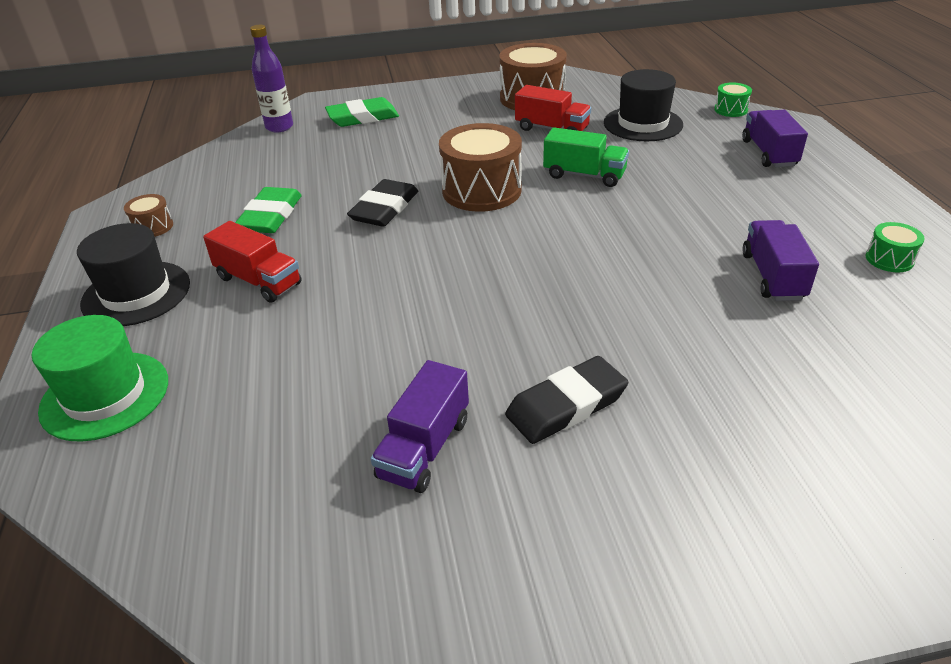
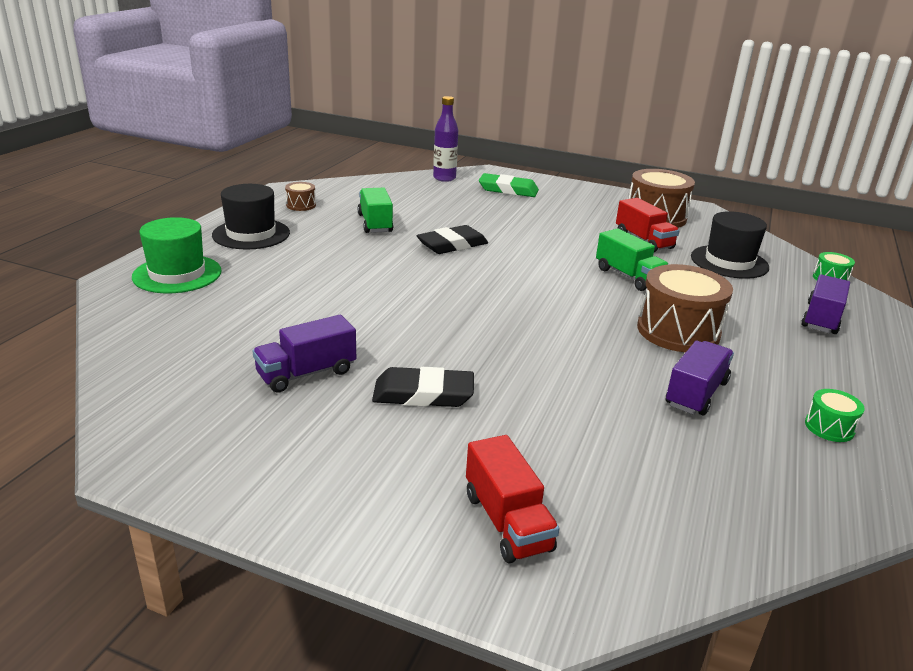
camera: 30 degrees right, 10 degrees down
(259, 281) = (324, 253): red truck -> red truck (507, 522)
(270, 216) = (375, 223): green eraser -> green truck
(481, 190) = (534, 258): brown drum -> brown drum (678, 331)

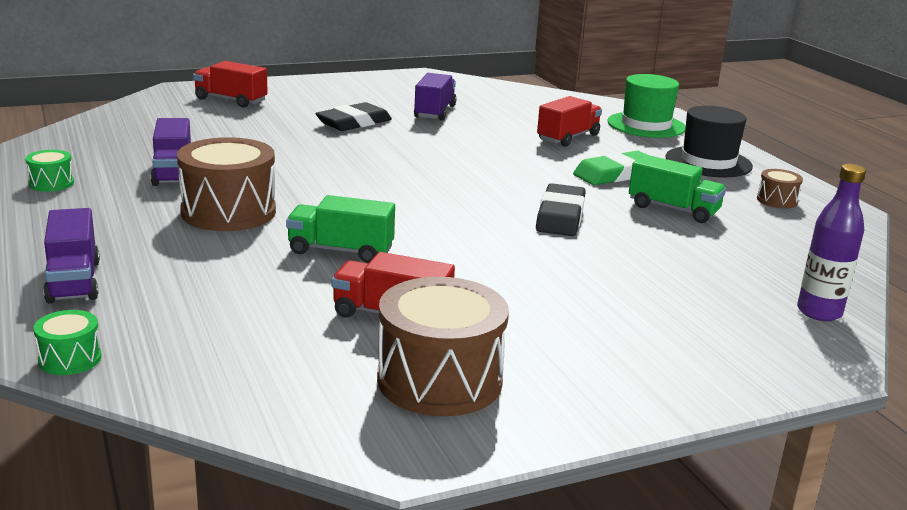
camera: 135 degrees right, 5 degrees down
(277, 290) = (568, 137): none -> red truck
(508, 190) = (710, 332): green eraser -> green eraser (615, 174)
(729, 262) = (242, 327): black hat -> none

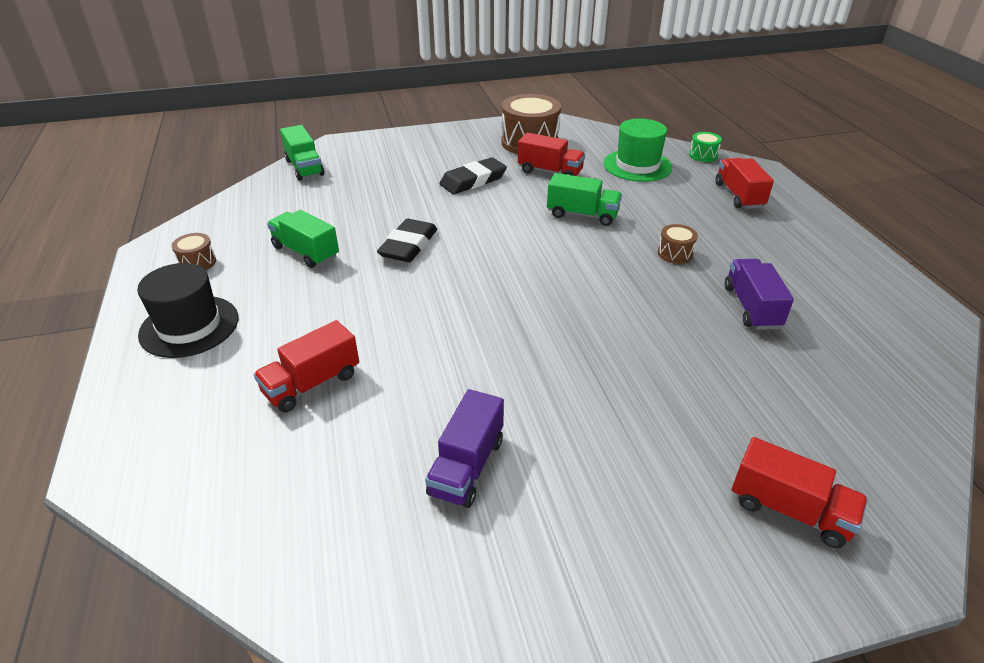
camera: 170 degrees left, 15 degrees up
(51, 183) = (847, 291): green drum -> none
(74, 281) = (739, 195): purple truck -> red truck
(228, 212) = (675, 253): brown drum -> brown drum, size x0.47
(354, 123) = (586, 425): black eraser -> black eraser (473, 180)
(615, 174) = (315, 303): green eraser -> none
(646, 125) = (171, 423): green hat -> green hat (637, 165)
(819, 312) = (304, 167): purple bottle -> green truck

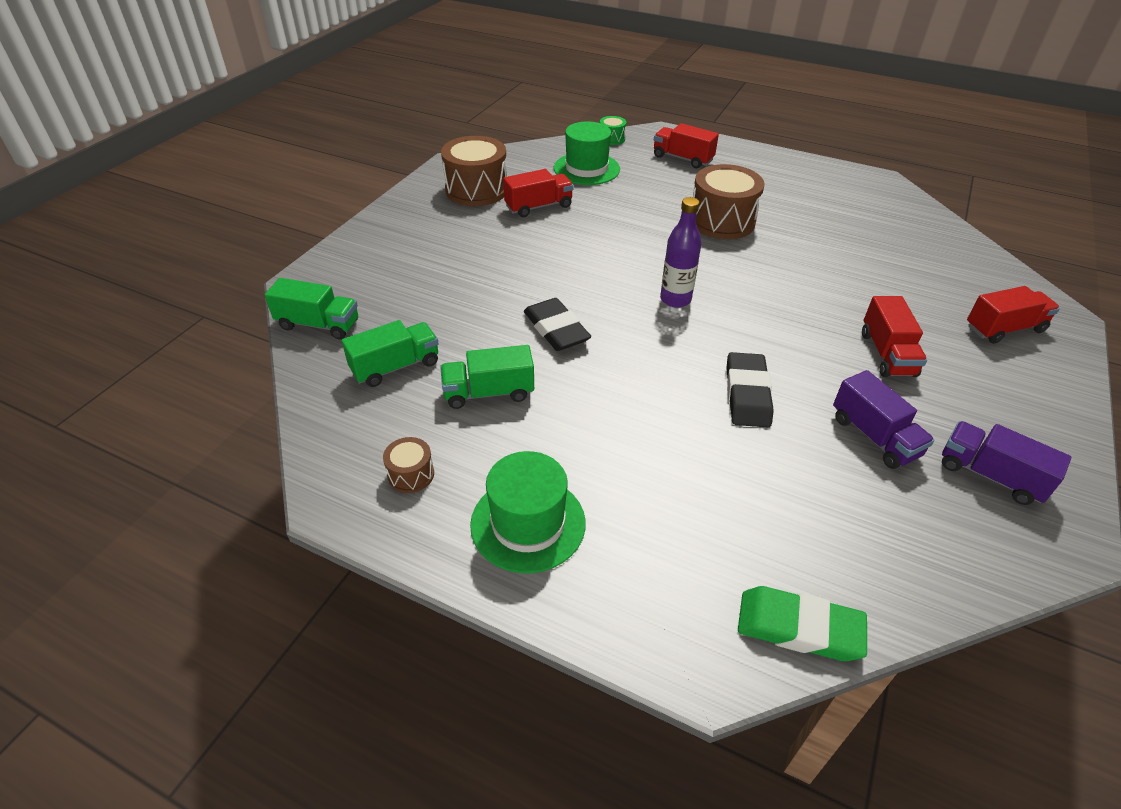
camera: 50 degrees left, 5 degrees up
(176, 506) = (799, 628): none -> green eraser
(189, 326) = (528, 523): black hat -> green hat
(312, 384) = (703, 475): red truck -> red truck (887, 354)
(473, 180) = (496, 246): black eraser -> black eraser (747, 394)
(521, 279) = (675, 299): none -> purple bottle
(582, 215) = (623, 227): green truck -> green truck (396, 367)
(675, 253) = (721, 221): brown drum -> brown drum, size x2.11
(751, 307) = (813, 230): purple truck -> purple truck (990, 475)

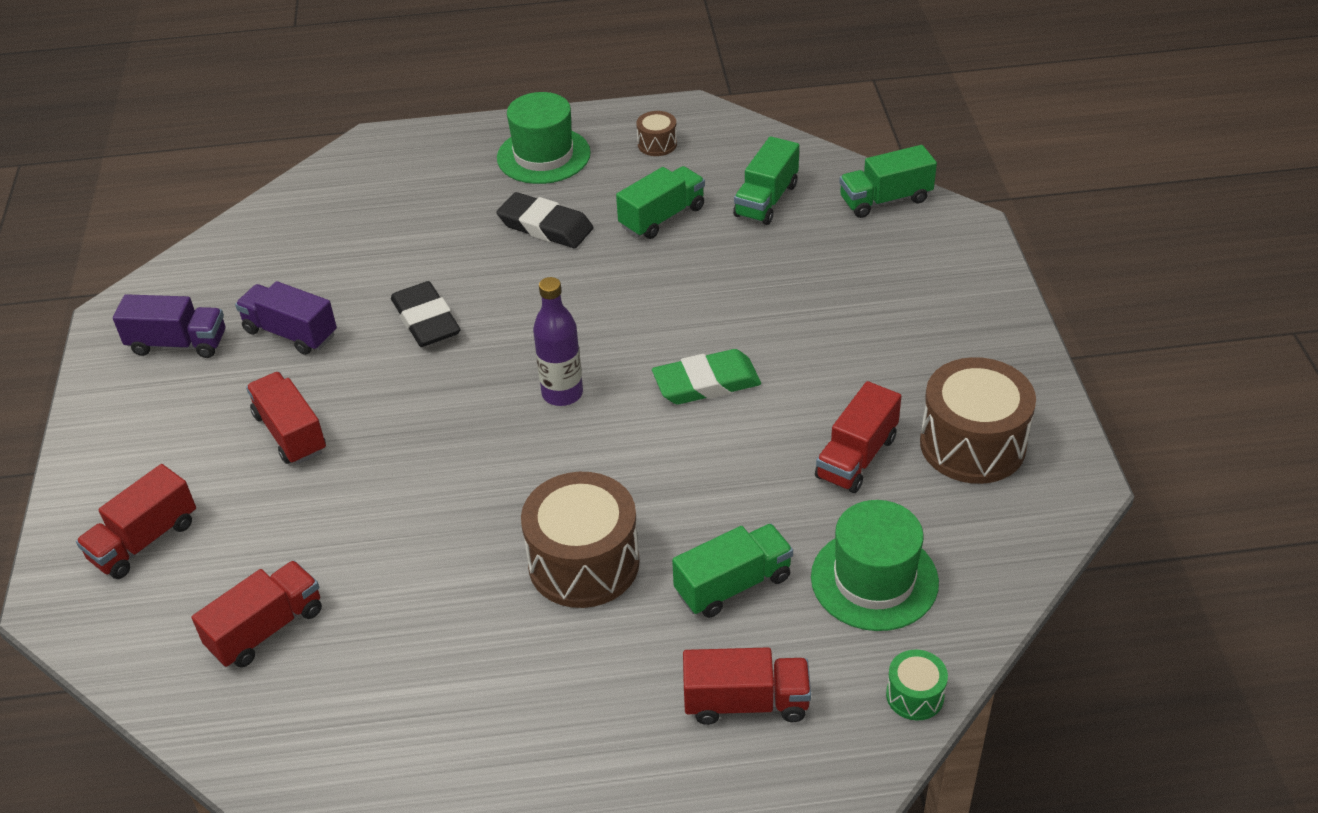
camera: 150 degrees right, 0 degrees up
(556, 329) = (660, 298): black eraser -> black eraser (545, 226)
(653, 189) = (733, 585): none -> green truck
(799, 628) = (322, 182): green eraser -> green eraser (706, 383)
(917, 258) = (266, 629): none -> red truck

